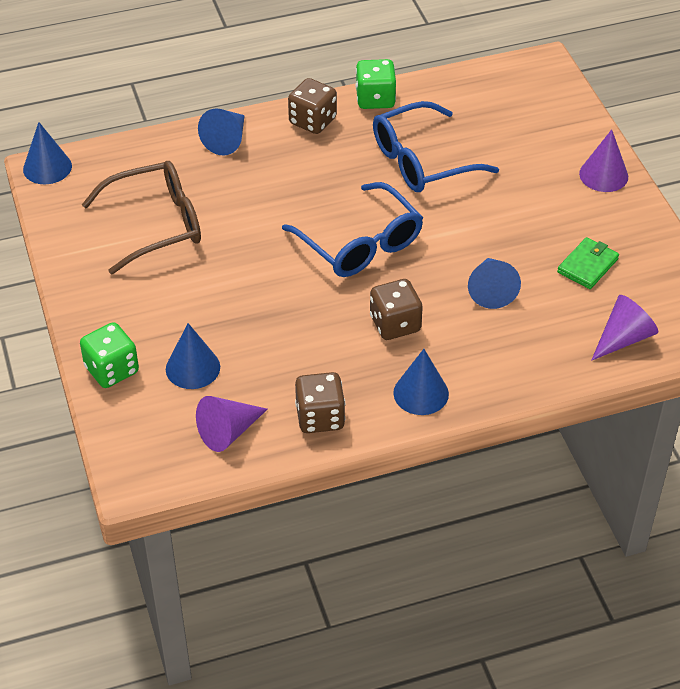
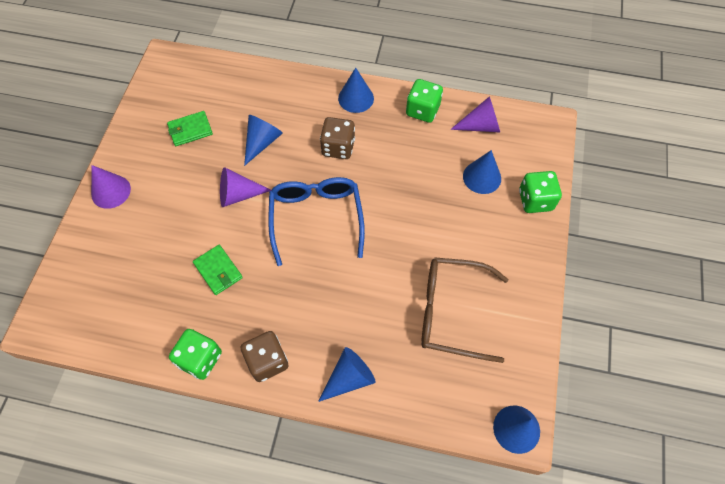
camera: 150 degrees left, 15 degrees up
(320, 417) = (422, 110): brown dice -> green dice
(421, 161) = (218, 271): blue glasses -> green wallet
(623, 338) = (217, 77): purple cone -> purple cone (238, 195)

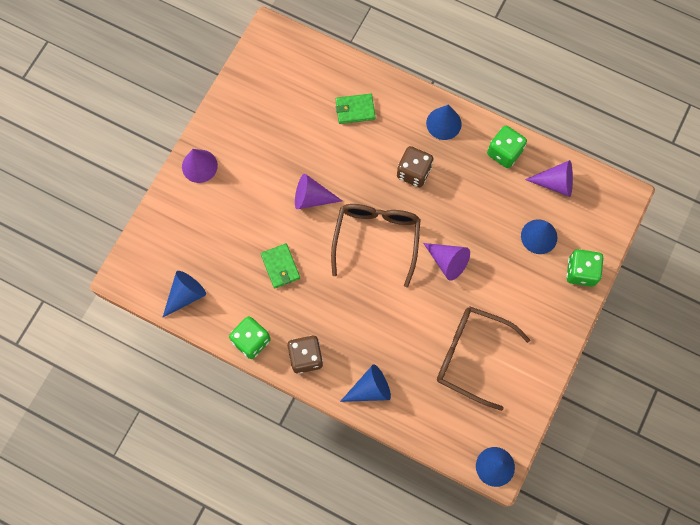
camera: 15 degrees right, 10 degrees up
(190, 130) = (280, 120): green wallet -> green wallet (355, 110)
(262, 142) = (344, 149): blue cone -> blue cone (186, 295)
(316, 218) = (376, 239): blue glasses -> brown glasses
(397, 223) = (448, 262): none -> purple cone

